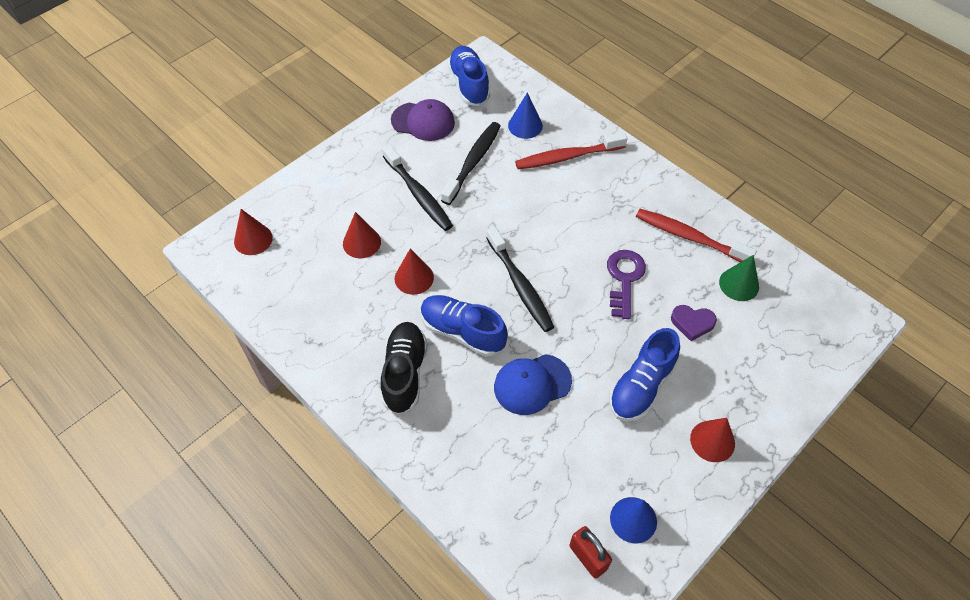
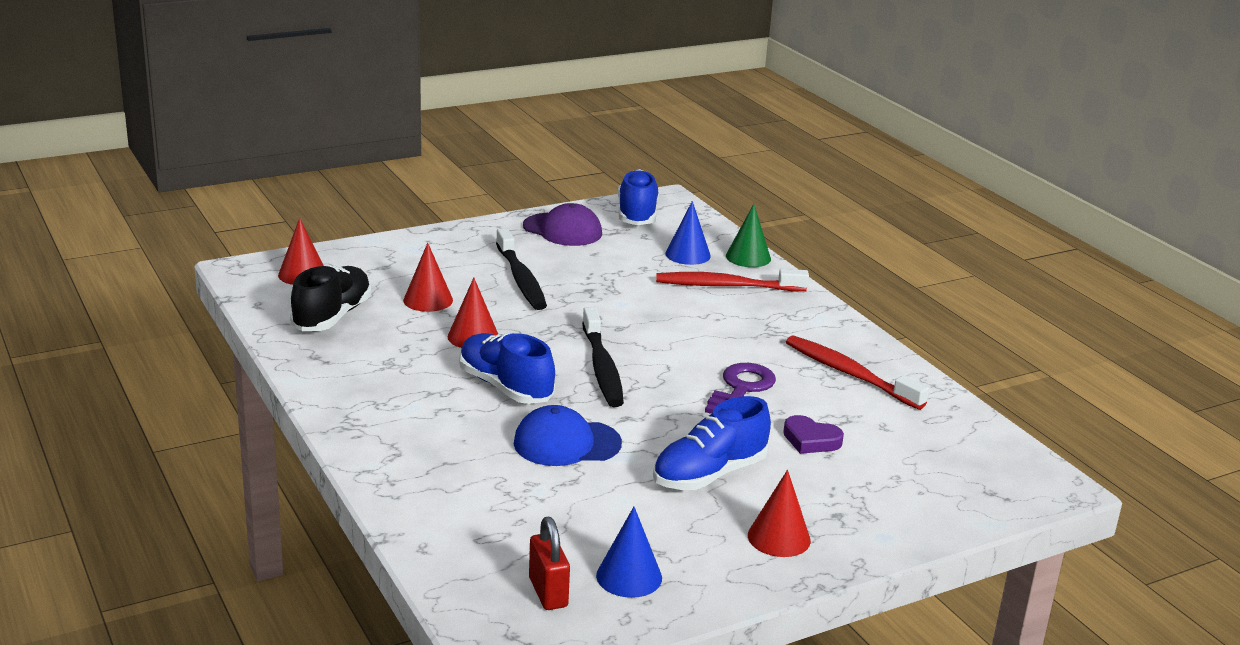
camera: 15 degrees right, 30 degrees down
(404, 373) = (412, 402): black shoe -> black shoe (332, 317)
(473, 162) = (604, 269): black toothbrush -> none
(739, 284) = (895, 422): green cone -> green cone (748, 257)

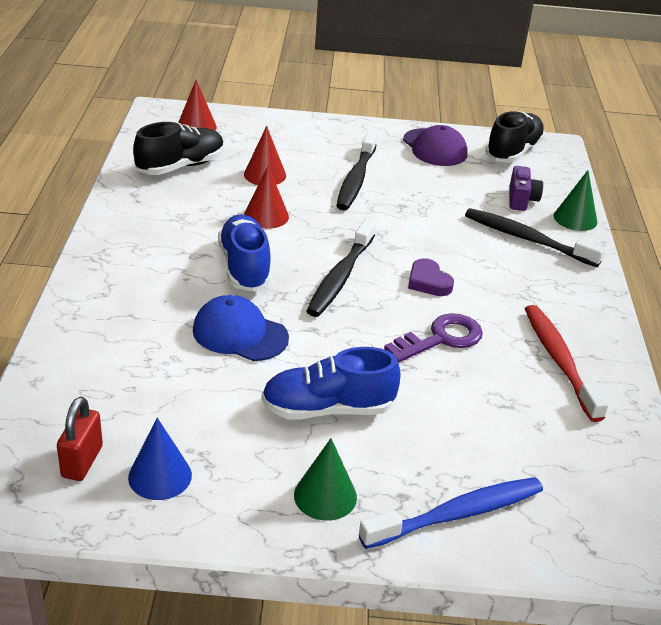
camera: 30 degrees right, 10 degrees up
(637, 214) = (513, 152): blue shoe -> black shoe
(688, 254) = (521, 200): blue cone -> purple camera
(726, 286) = (527, 239): red toothbrush -> black toothbrush
(779, 538) = (325, 496): red cone -> green cone
(811, 440) = (454, 412): purple heart -> purple heart (428, 282)
(890, 511) = (457, 514): none -> blue toothbrush

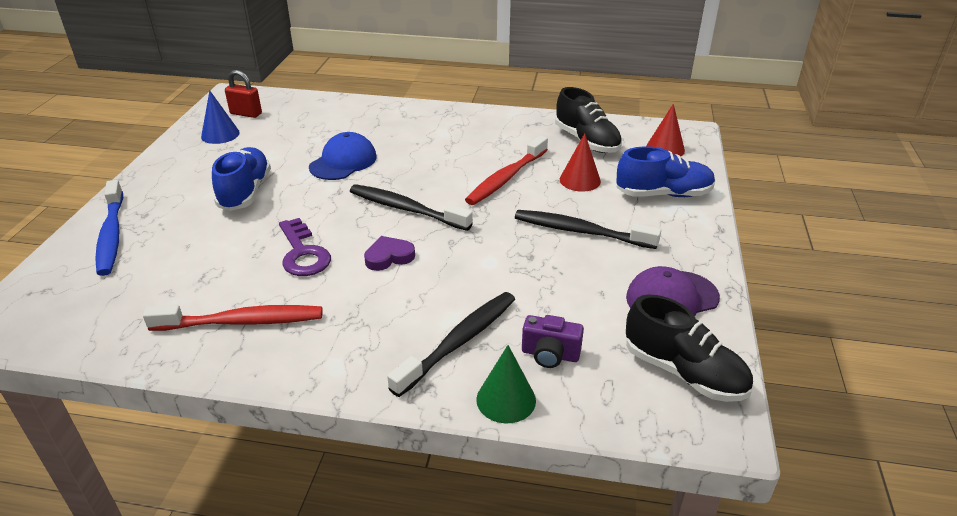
camera: 100 degrees right, 0 degrees up
(245, 267) = (428, 166): blue shoe -> blue shoe (663, 194)
(266, 216) = (506, 178): red cone -> red toothbrush
(325, 496) = (166, 186): green cone -> none

